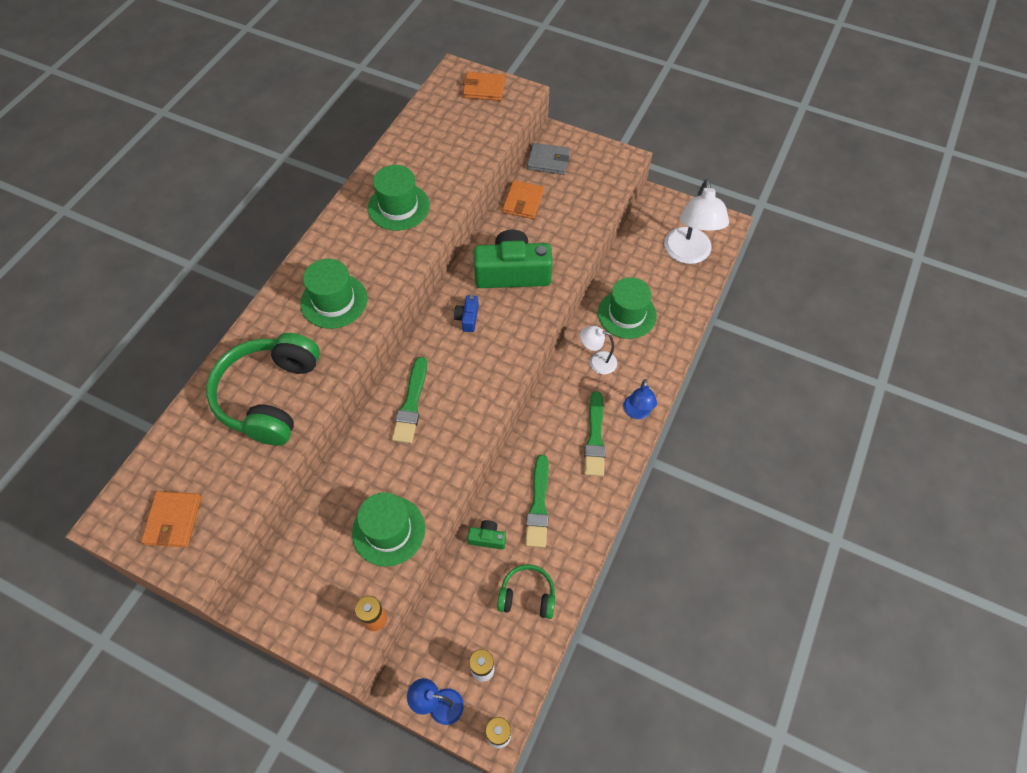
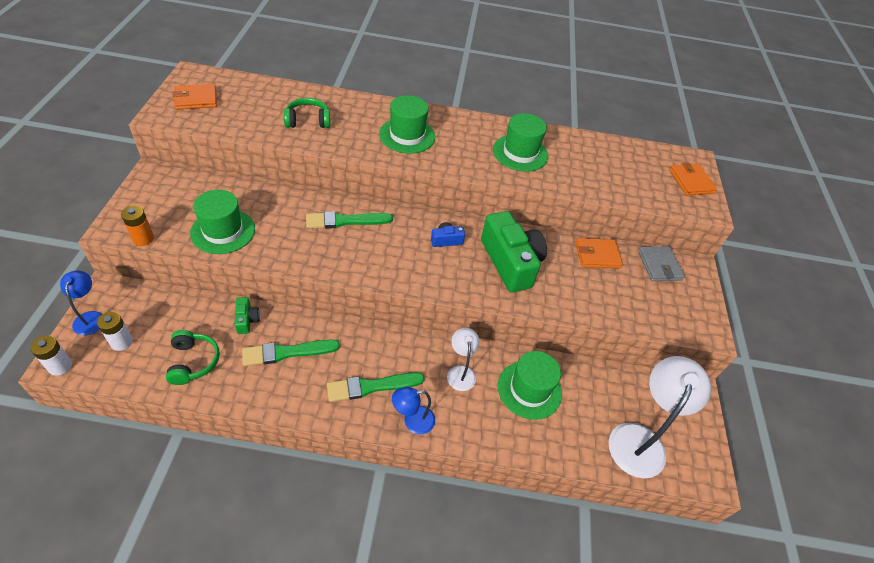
camera: 65 degrees right, 10 degrees down
(270, 396) = (308, 121): green headphones -> green headphones, size x0.52
(688, 254) = (640, 439): white lamp -> white lamp turned 135 degrees clockwise

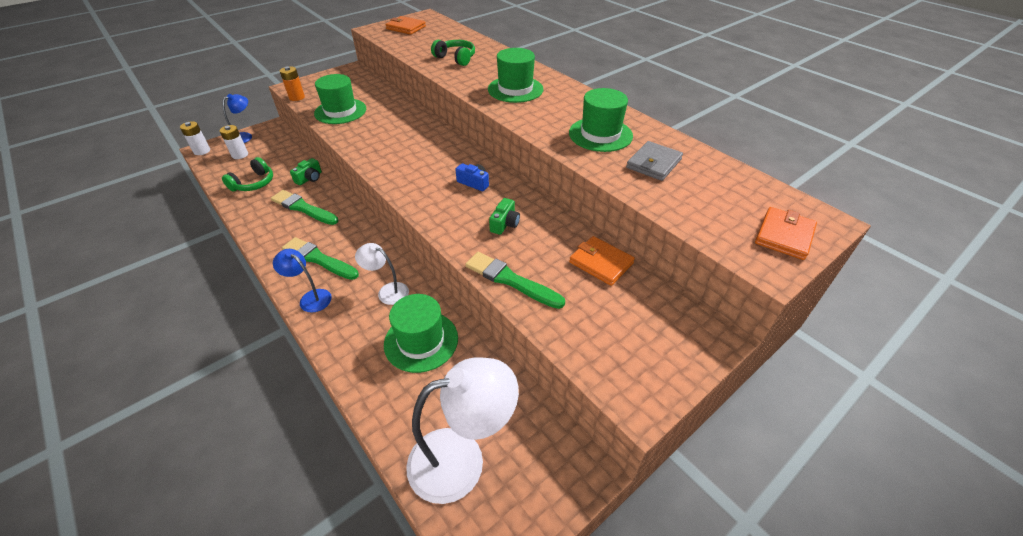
camera: 50 degrees right, 5 degrees down
(345, 221) = (420, 138): green brush -> green brush (511, 280)
(460, 372) = (387, 291): white lamp -> white lamp turned 105 degrees counterclockwise
(511, 262) = (505, 224): green camera -> green camera, size x0.44
(659, 265) = (664, 310): grey wallet -> grey wallet (654, 163)

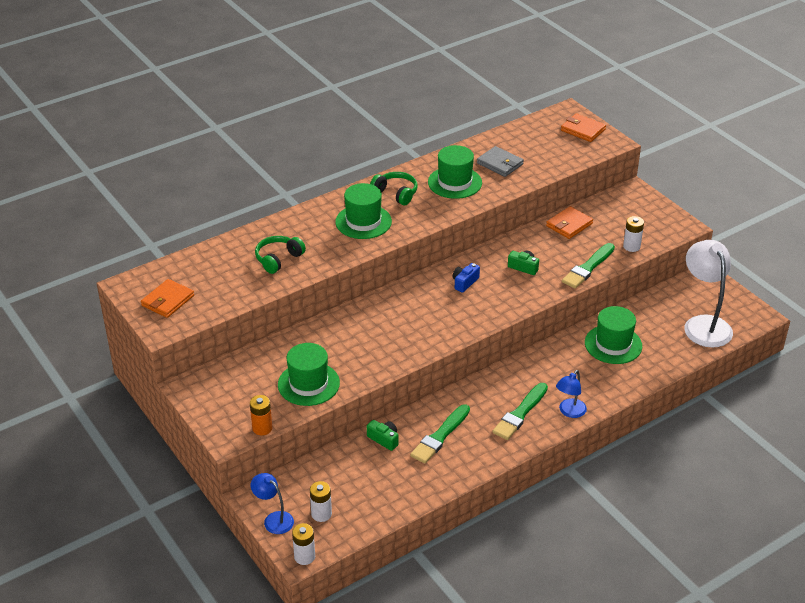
camera: 85 degrees left, 5 degrees down
(253, 183) = (388, 487): green headphones -> green headphones (396, 193)
(387, 291) = (561, 365): white lamp -> none
(567, 329) = (631, 246): none -> white battery

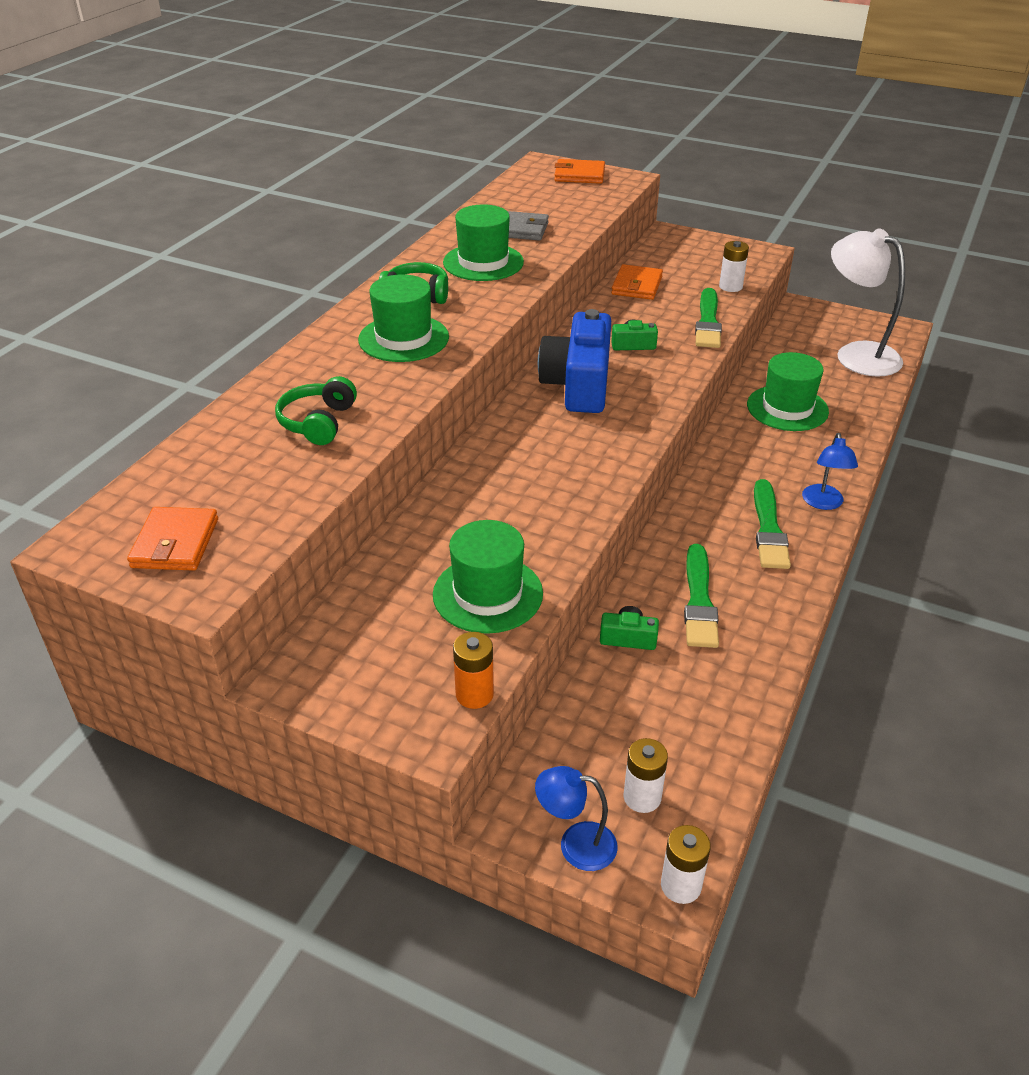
camera: 30 degrees left, 0 degrees up
(464, 282) = (578, 384): blue camera -> blue camera, size x2.30

